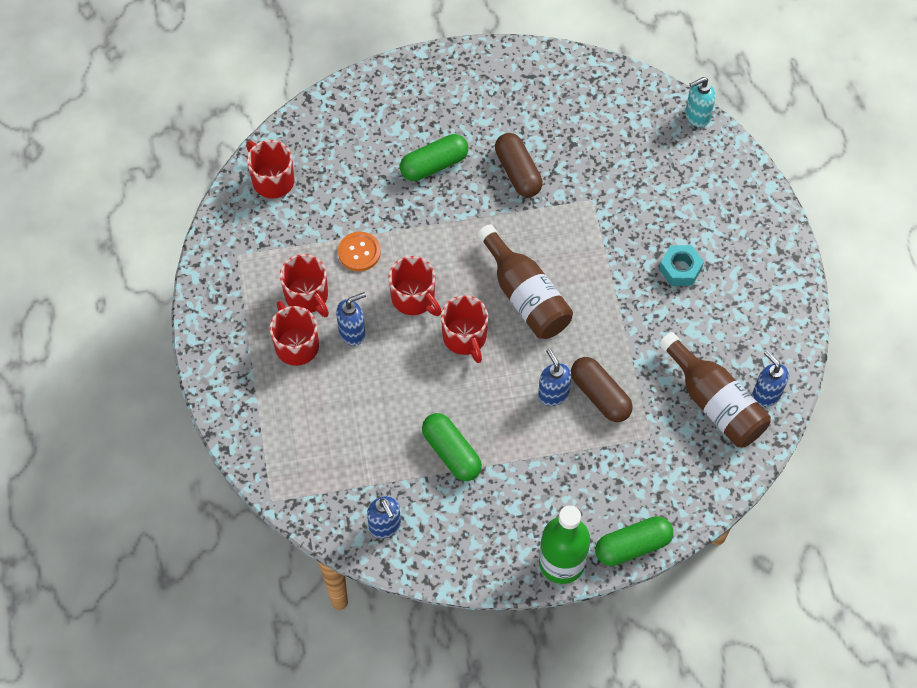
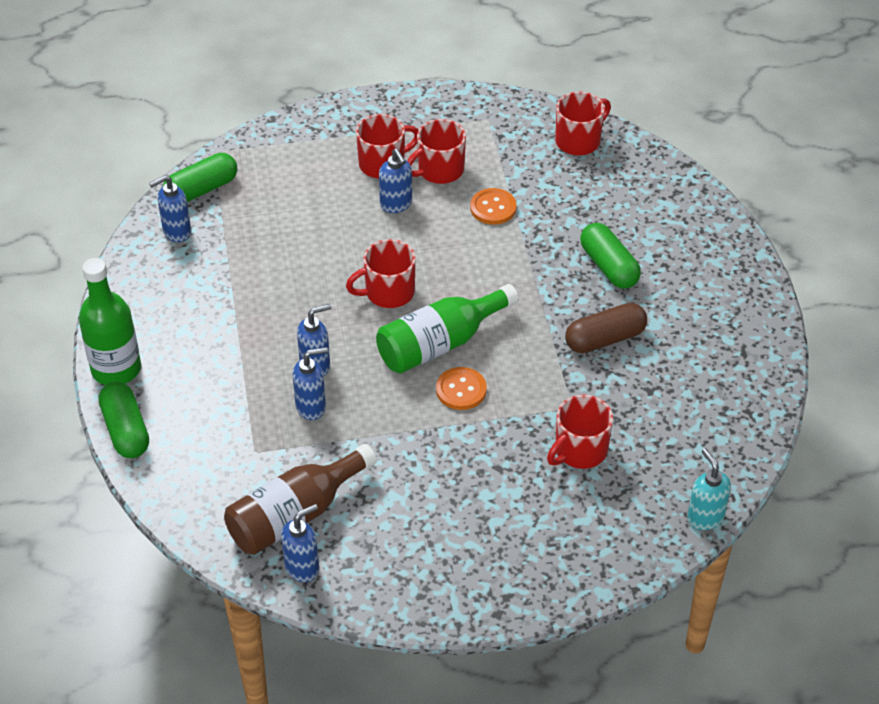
camera: 90 degrees right, 15 degrees down
(414, 298) = (437, 251): red mug -> red mug (580, 450)
(451, 452) = (252, 281): green capsule -> green capsule (201, 189)
(525, 296) = (440, 343): brown bottle -> green bottle
(577, 280) = (461, 390): none -> orange button
(600, 395) = (311, 407): brown capsule -> blue soap dispenser
(680, 269) = (477, 489): turquoise nut -> none

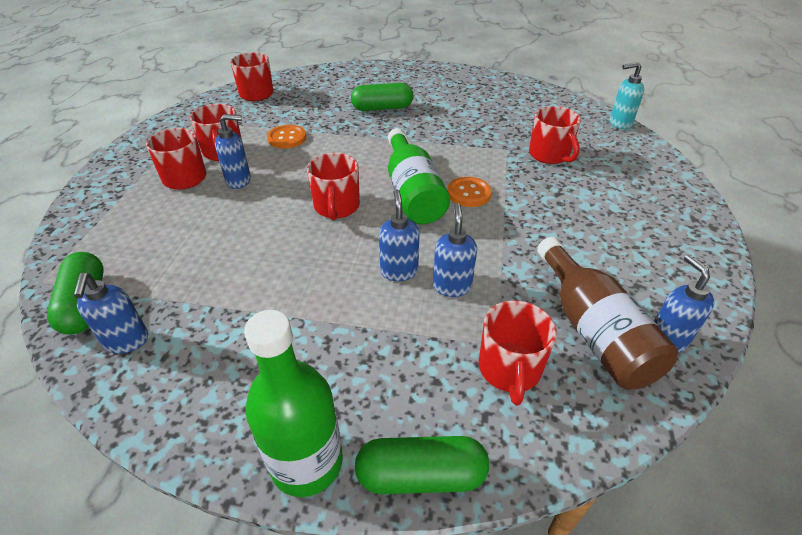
camera: 70 degrees left, 5 degrees down
(231, 463) = (509, 369): none -> red mug
(605, 339) = (448, 123): brown capsule -> none

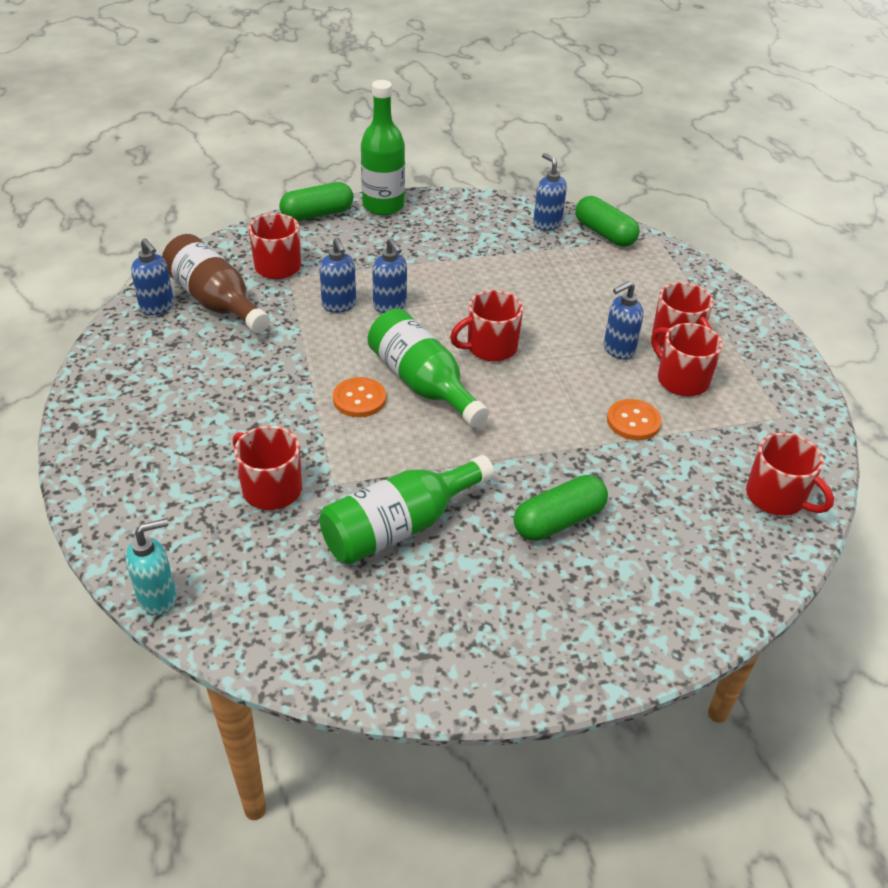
camera: 155 degrees right, 0 degrees up
(336, 207) = (490, 347): red mug -> red mug turned 90 degrees counterclockwise
(474, 123) = (399, 526): none -> green bottle

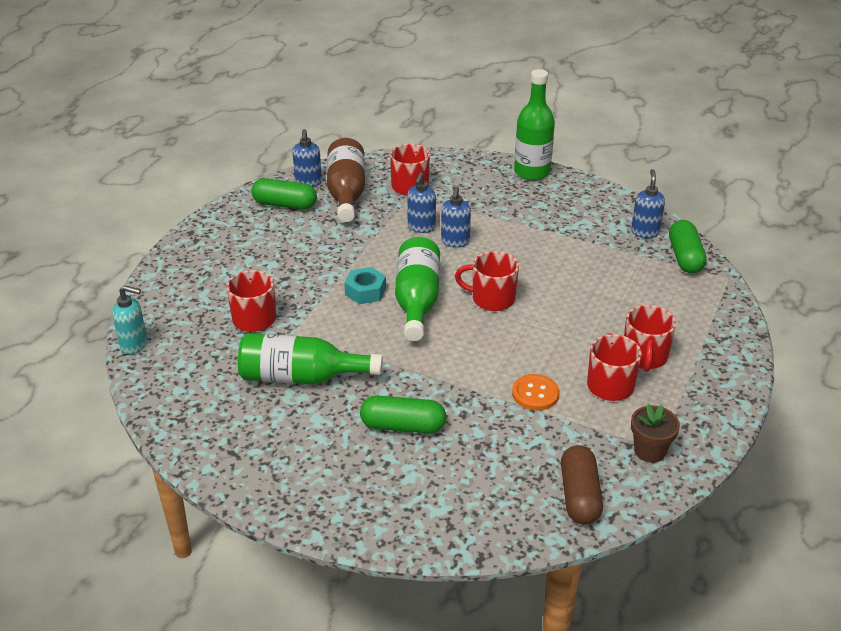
camera: 40 degrees right, 5 degrees down
(317, 214) = (477, 161): green capsule -> green capsule (285, 204)
(359, 399) = (365, 291): orange button -> turquoise nut
(618, 350) = (586, 342): blue soap dispenser -> none
(776, 497) = (579, 495): red mug -> brown capsule
(778, 423) = (649, 451): none -> brown flower pot

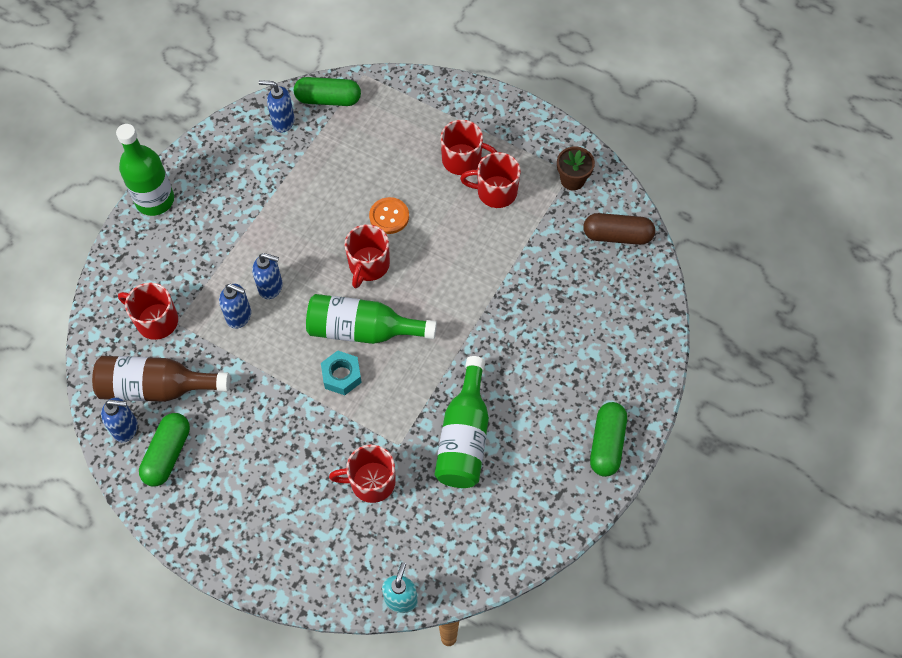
camera: 85 degrees left, 25 degrees up
(403, 426) = (534, 354): green capsule -> green capsule (606, 444)
(535, 394) = (502, 248): orange button -> orange button (389, 216)

